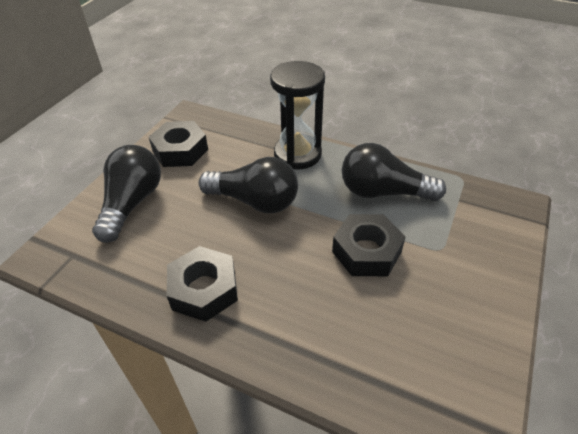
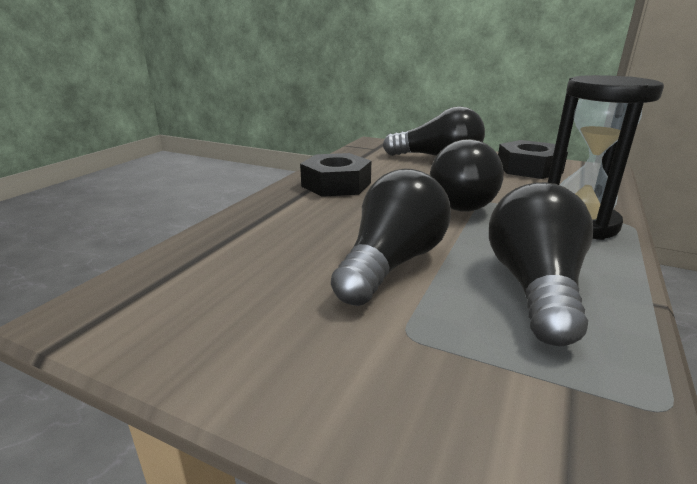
camera: 90 degrees right, 20 degrees down
(366, 251) = (392, 263): black nut -> black light bulb

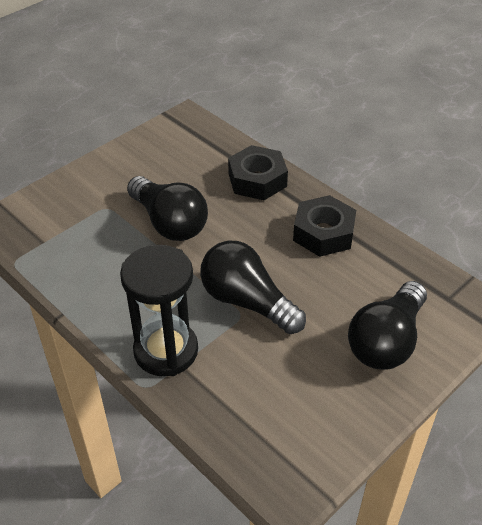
camera: 110 degrees right, 20 degrees up
(528, 168) = (316, 409): black nut -> black nut (257, 180)
(534, 287) = (108, 271): black light bulb -> none

